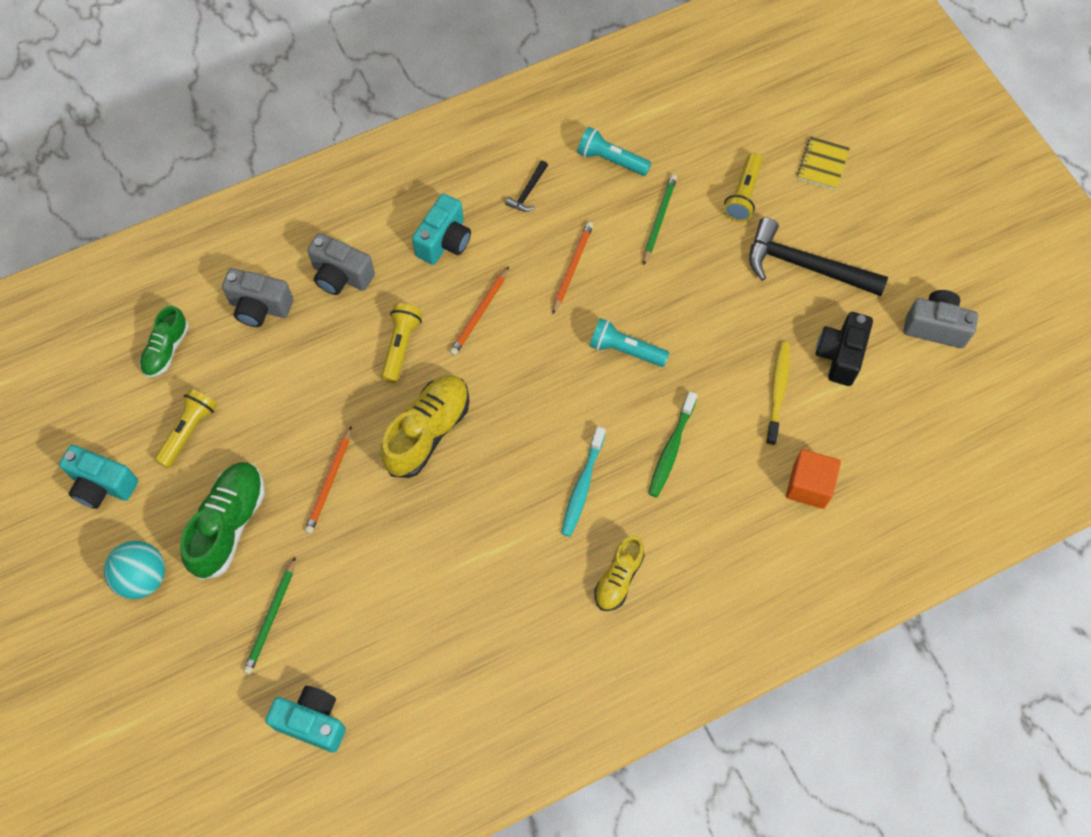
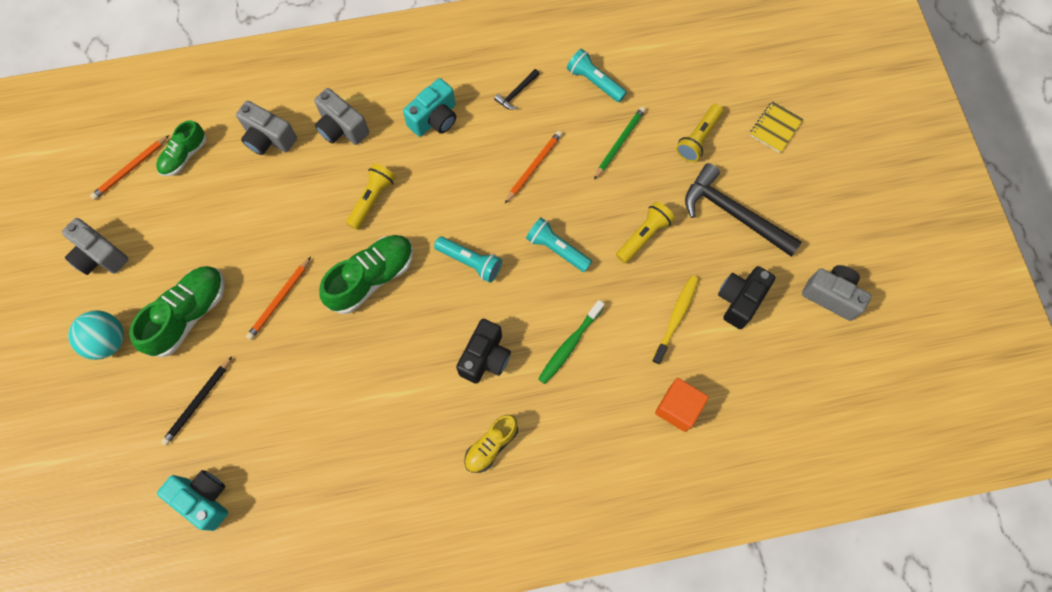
camera: 15 degrees right, 5 degrees up
(102, 485) = (100, 256): turquoise camera -> grey camera
(188, 431) = (181, 228): yellow flashlight -> yellow flashlight (643, 236)
(271, 618) = (198, 402): green pencil -> black pencil
(428, 432) = (372, 278): yellow shoe -> green shoe
(480, 313) = (445, 187): orange pencil -> orange pencil (131, 169)
(533, 387) = (470, 262): none -> turquoise flashlight
(582, 486) = (485, 357): turquoise toothbrush -> black camera

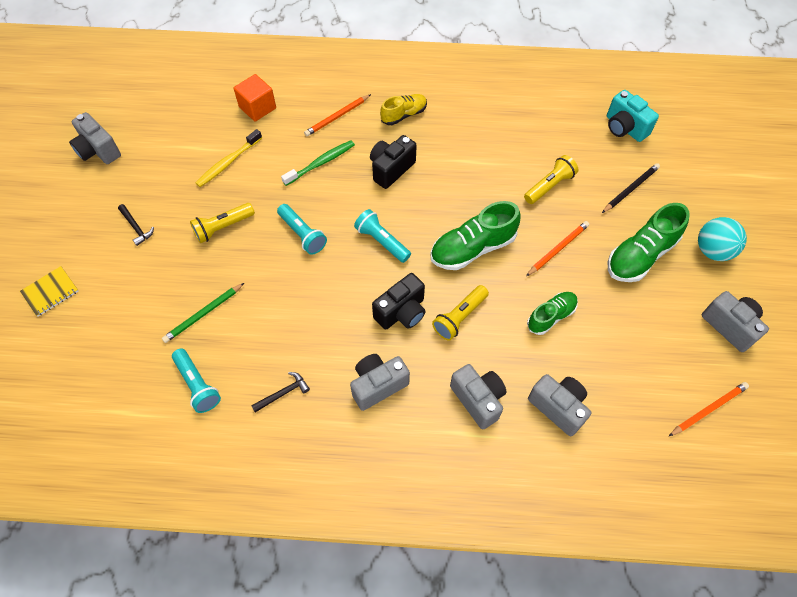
camera: 165 degrees left, 10 degrees down
(184, 156) = (650, 410): green shoe -> green shoe (551, 316)
(434, 119) = (378, 385): turquoise camera -> grey camera
(533, 167) = (295, 311): orange pencil -> orange pencil (337, 117)
(698, 138) = (127, 300): yellow flashlight -> yellow flashlight (549, 186)
(733, 213) = (136, 227): black hammer -> black hammer, size x0.45
(739, 300) = (171, 163): black camera -> black camera (401, 312)

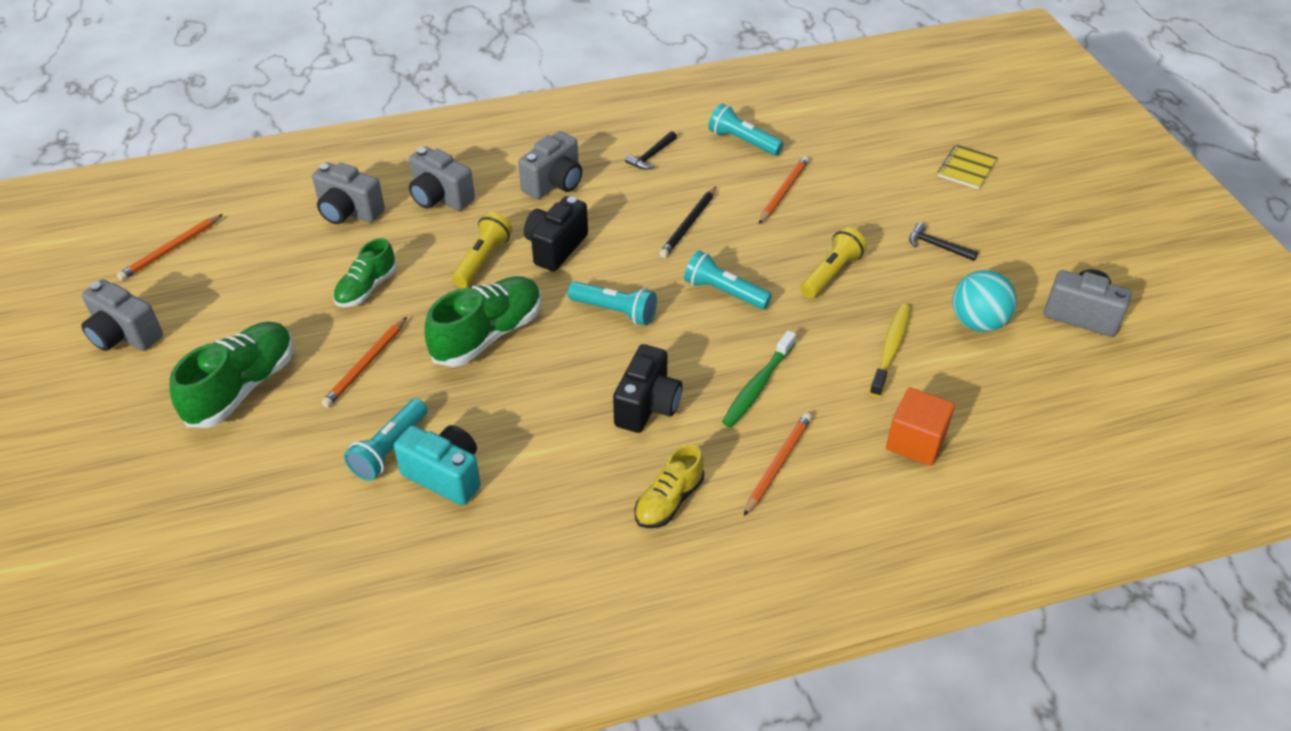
camera: 160 degrees right, 15 degrees down
(203, 314) = (783, 192): green pencil -> orange pencil
(549, 186) = (389, 449): yellow flashlight -> turquoise flashlight
(624, 128) = (259, 594): turquoise camera -> turquoise camera (445, 475)
(630, 189) = (253, 481): black pencil -> black pencil (689, 224)
(712, 250) = (129, 422): turquoise ball -> turquoise ball (977, 322)

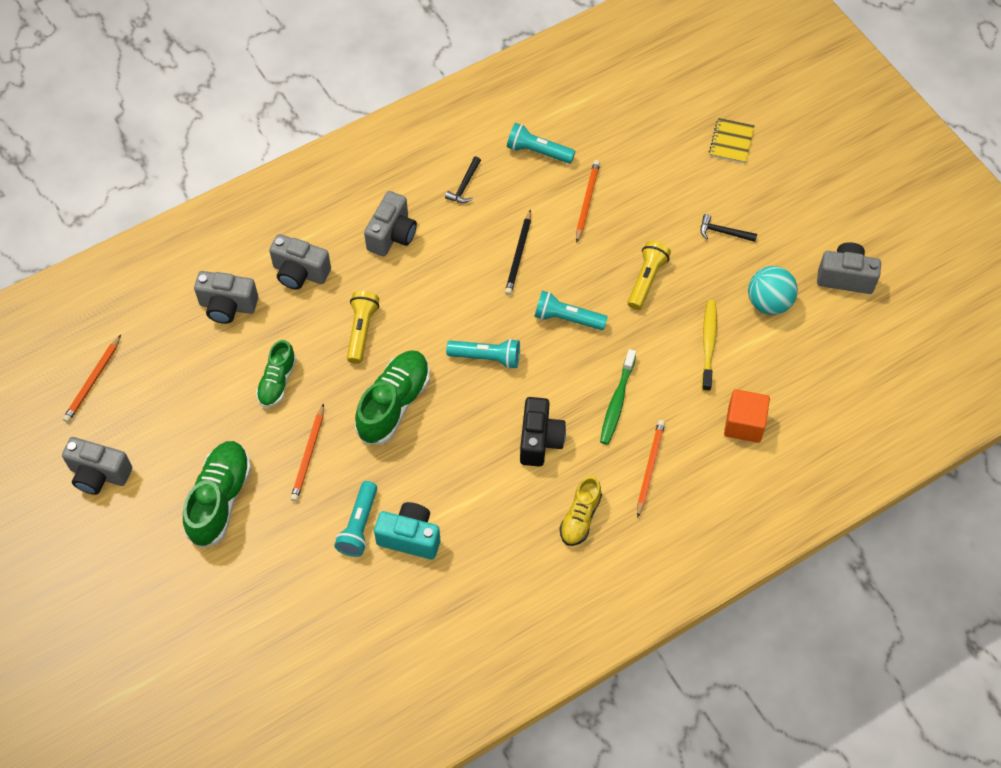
camera: 15 degrees left, 15 degrees up
(555, 247) = (417, 304): black camera -> none

